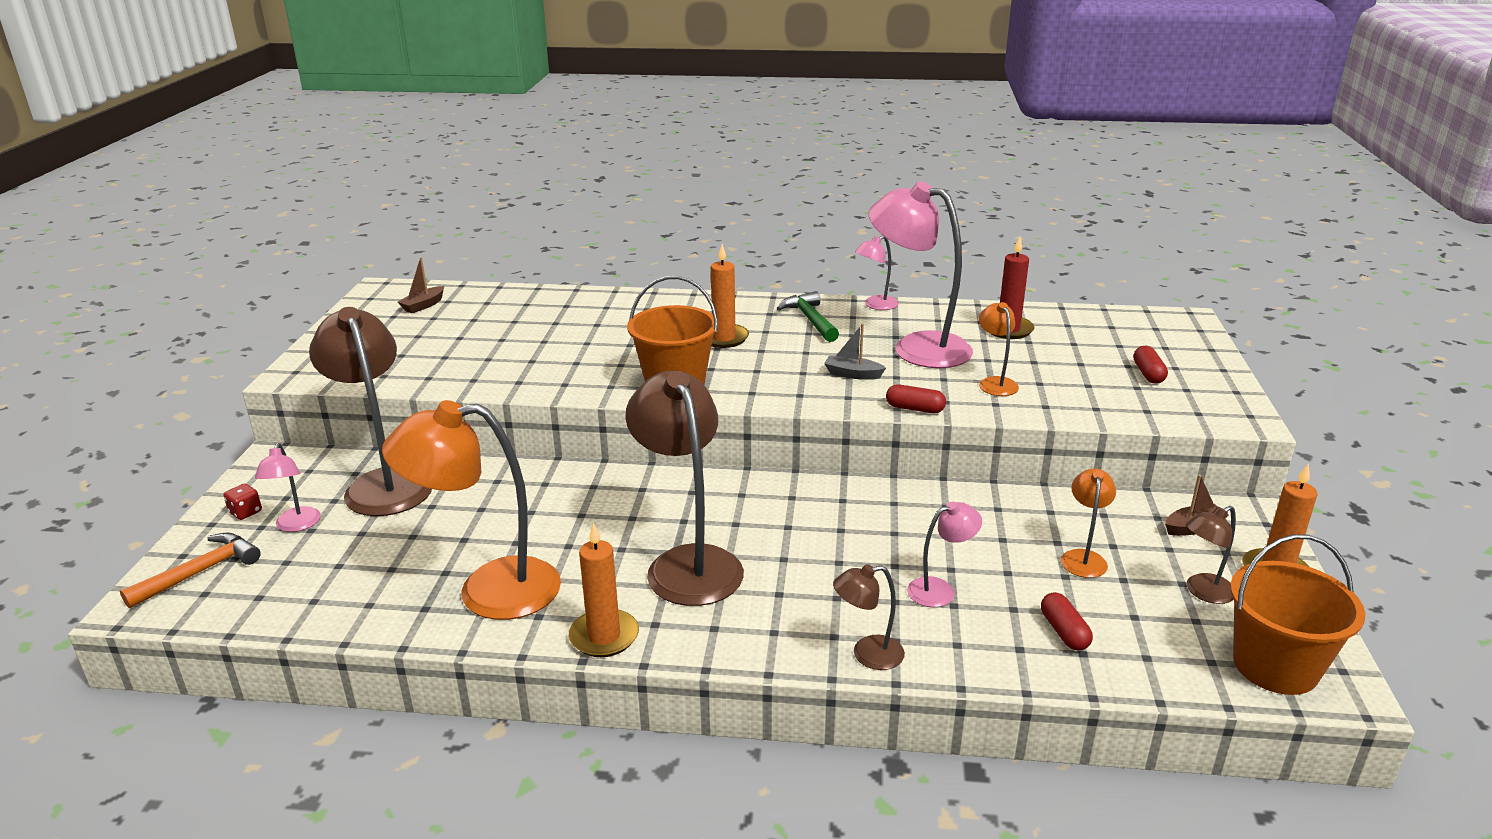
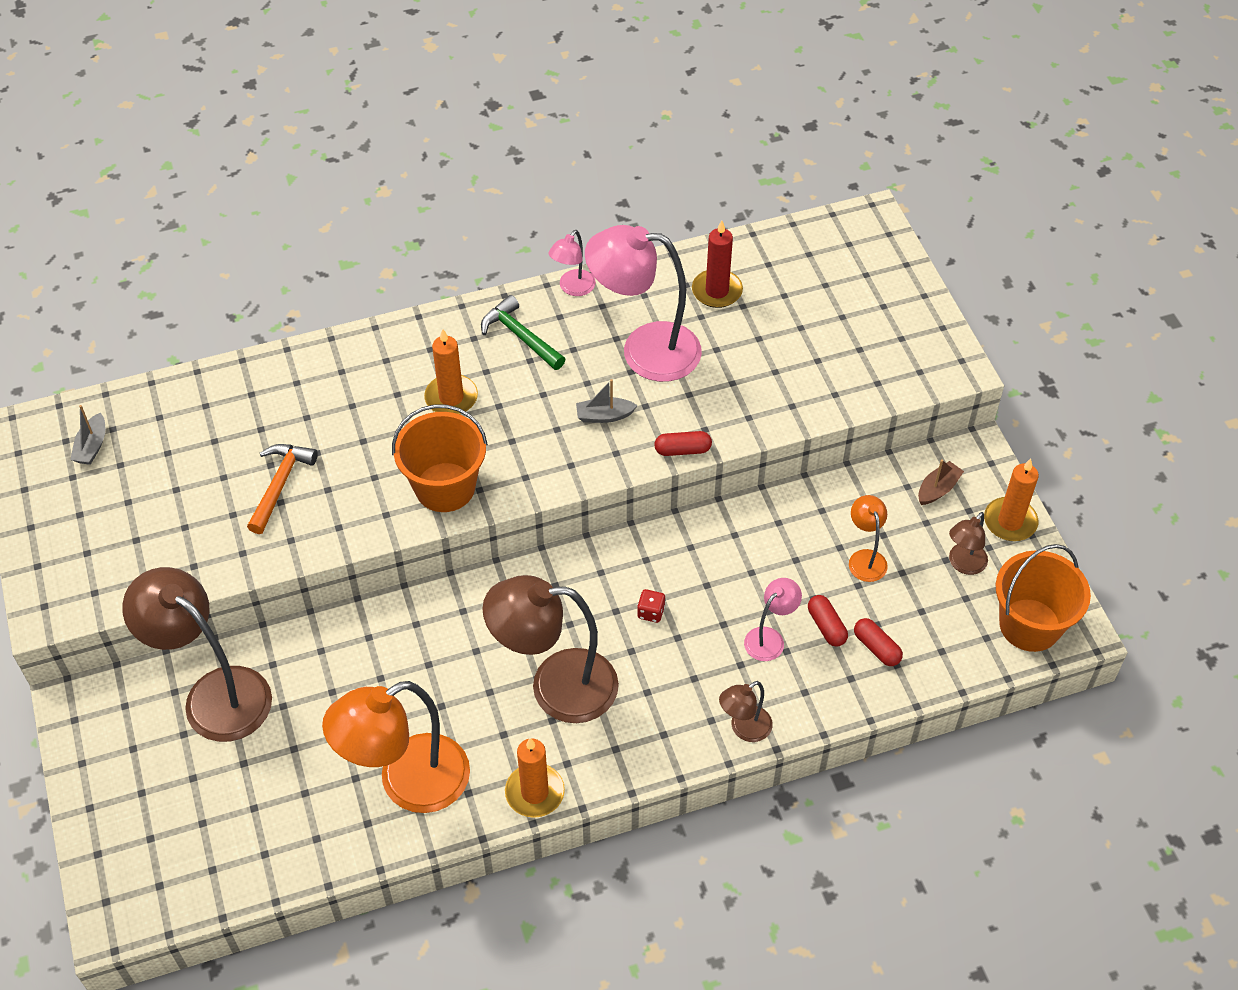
camera: 25 degrees left, 25 degrees up
(200, 572) = (133, 865): orange hammer -> orange hammer (280, 485)
(245, 512) = (110, 781): red dice -> red dice (651, 612)
(296, 525) = (174, 778): pink lamp -> none
(423, 305) = (92, 446): brown boat -> grey boat
(688, 563) = (556, 686): brown lamp -> brown lamp turned 45 degrees counterclockwise
(995, 383) = (737, 385): orange lamp -> none
(1148, 374) = (863, 324): red capsule -> red capsule (826, 626)

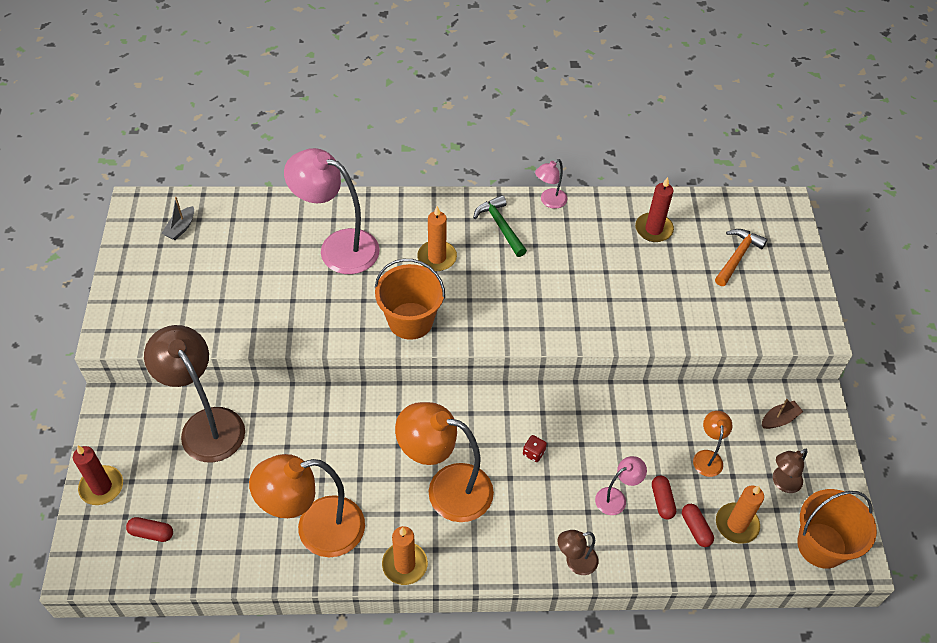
camera: 15 degrees right, 0 degrees up
(104, 811) = (101, 487): none -> red candle
(280, 485) = (296, 288): orange hammer -> orange hammer (737, 257)
(556, 686) = (446, 489): brown lamp -> orange lamp
(604, 416) = (542, 299): grey boat -> none
(644, 350) = (586, 259): pink lamp -> pink lamp (338, 247)
(682, 450) = (591, 339): red capsule -> red capsule (151, 533)
(1010, 521) = (828, 460): orange candle -> orange candle (736, 524)

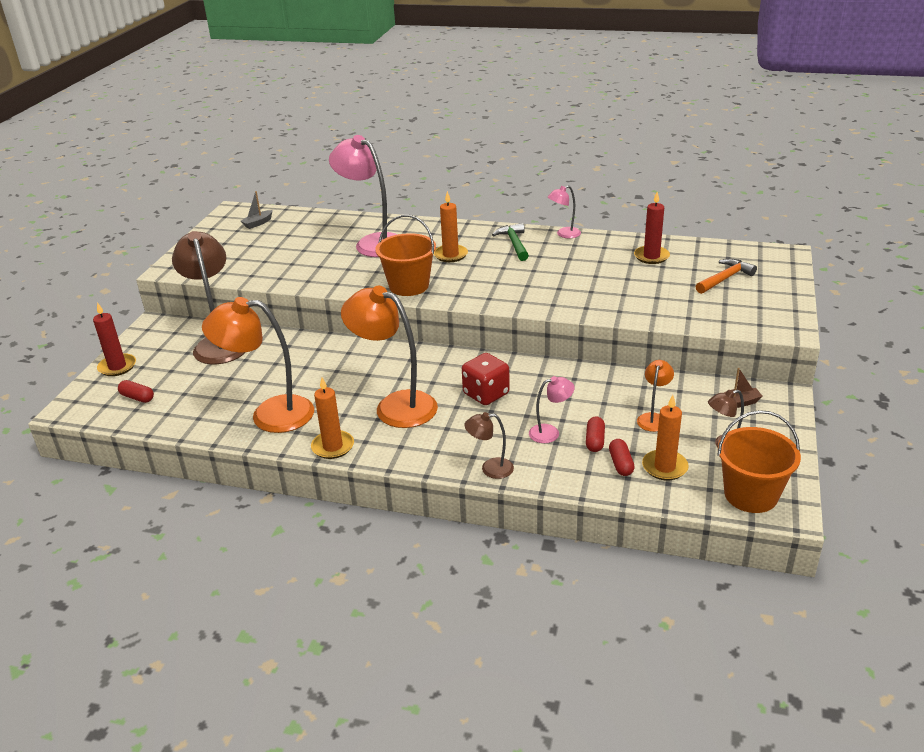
camera: 20 degrees right, 20 degrees down
(533, 453) = (486, 394): red dice -> red dice, size x2.10

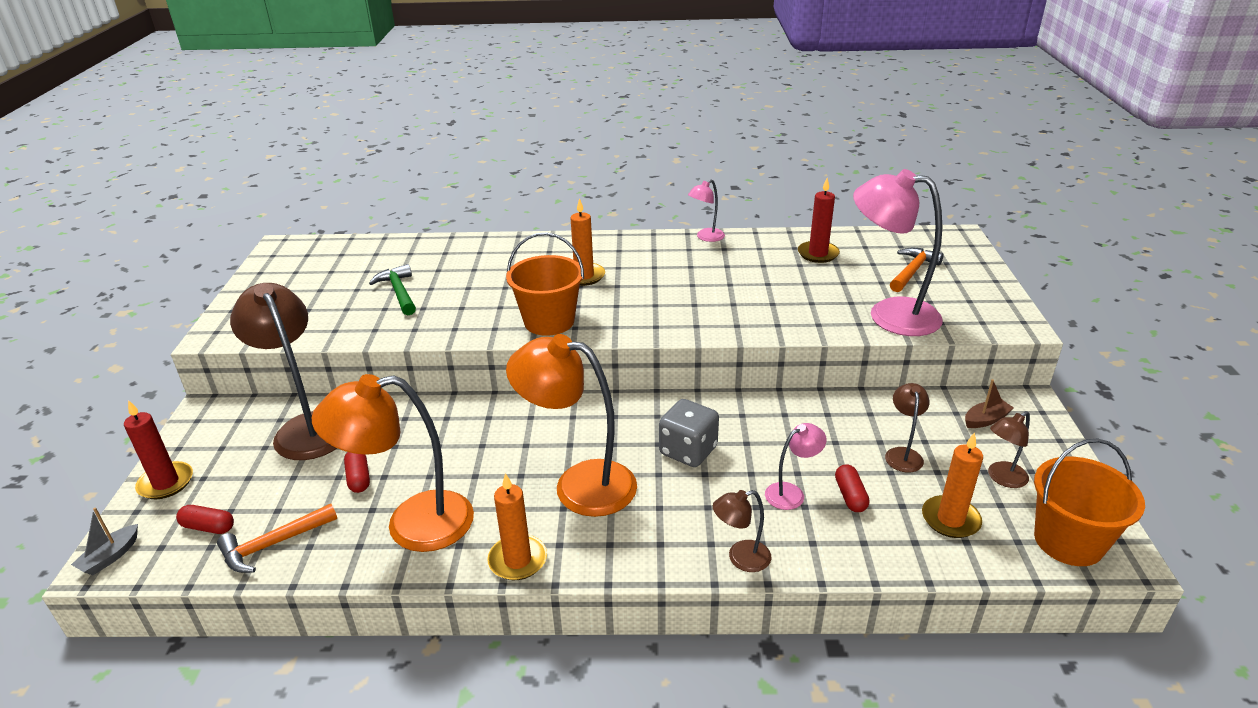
camera: 15 degrees left, 0 degrees up
(176, 414) = (274, 544): none -> orange hammer
(258, 223) = (321, 260): grey boat -> grey boat (110, 557)
(372, 243) = (480, 270): pink lamp -> pink lamp (889, 314)
(486, 394) = (688, 451): red dice -> grey dice
(514, 244) = (654, 254): green hammer -> green hammer (399, 292)
(621, 464) = (897, 524): red capsule -> red capsule (359, 478)
(653, 418) = (902, 454): orange lamp -> brown lamp

